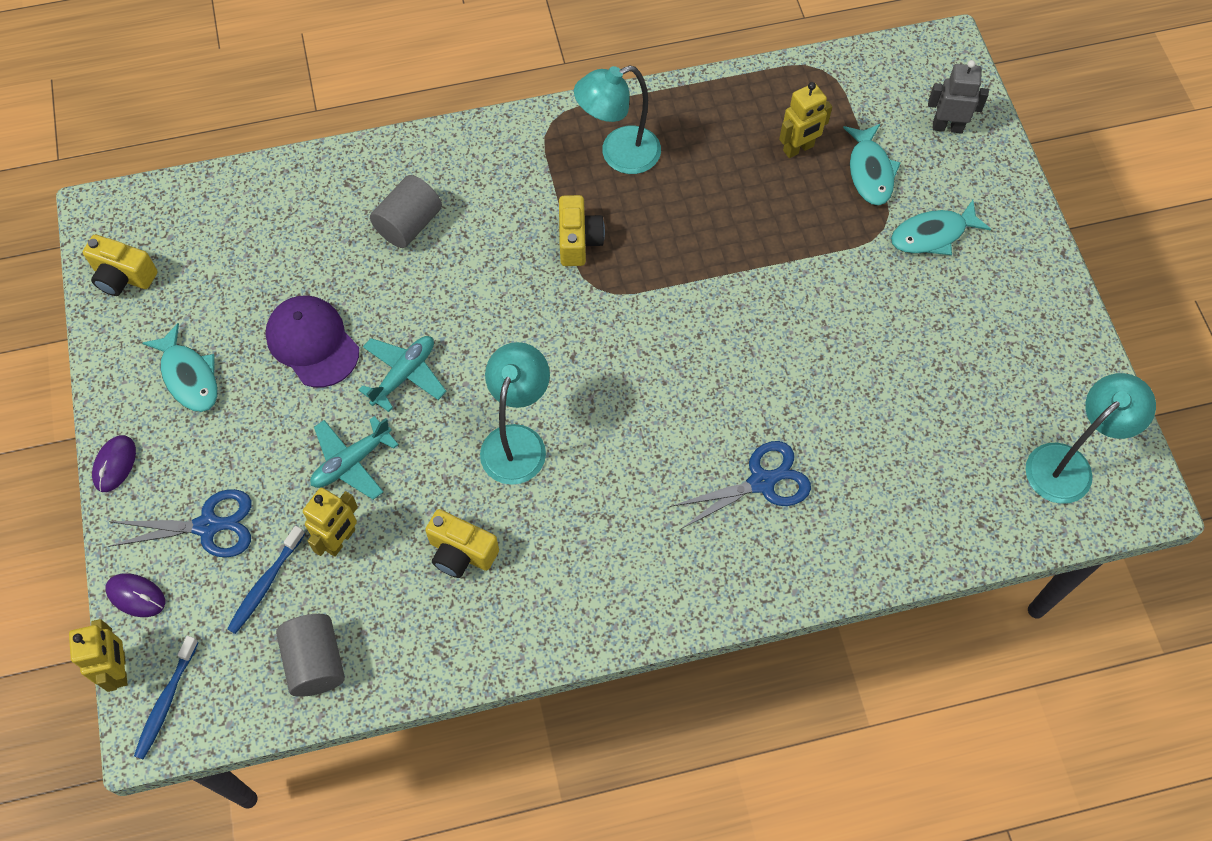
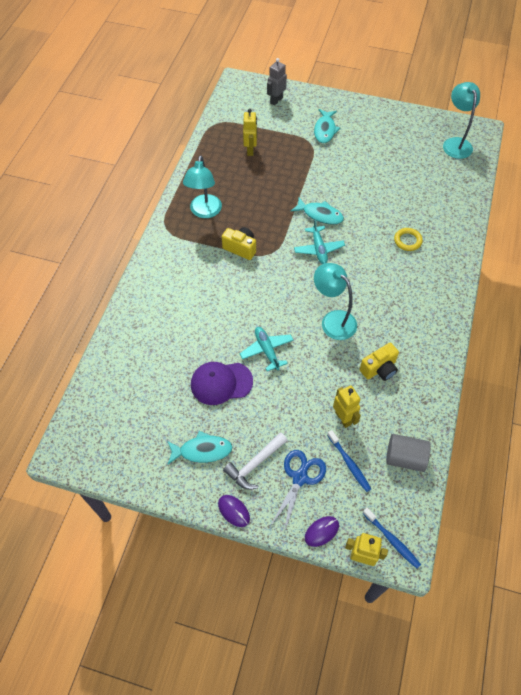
camera: 60 degrees left, 5 degrees down
(123, 277) = (114, 459): yellow camera -> none
(200, 455) = (255, 464): none -> white hammer
(351, 462) = (302, 394): turquoise plane -> turquoise plane (318, 249)
(409, 224) = (181, 311): grey cylinder -> none
(761, 482) = (407, 241): blue scissors -> yellow ring
(870, 172) = (280, 134): turquoise fish -> turquoise fish (320, 215)

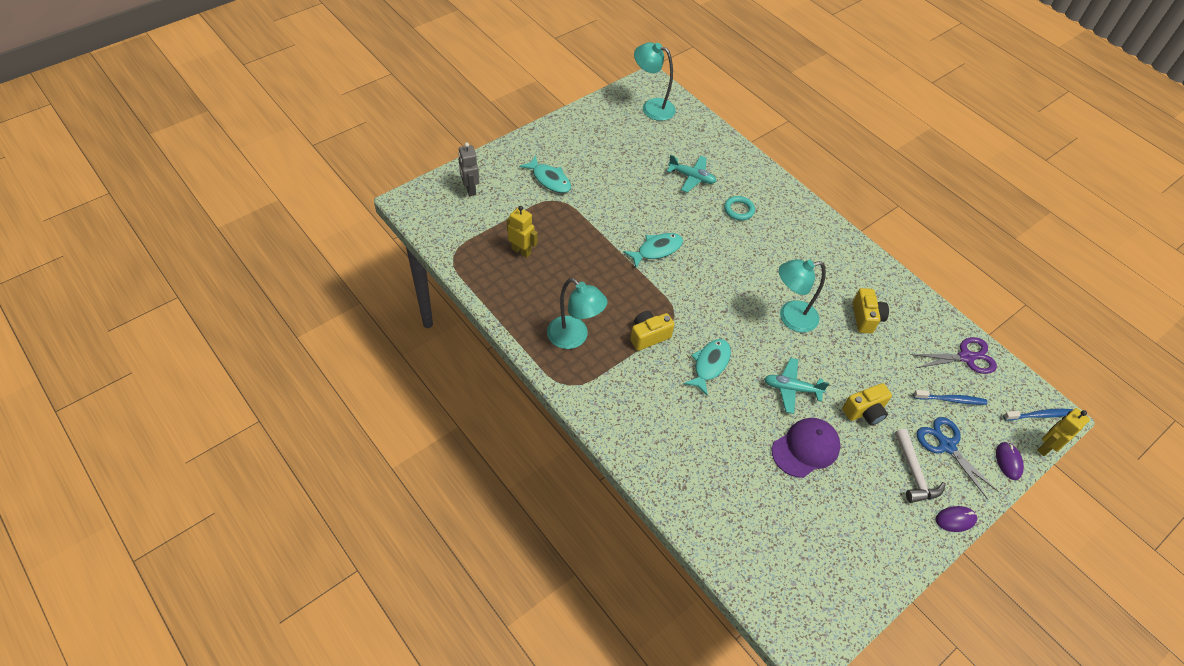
camera: 60 degrees left, 5 degrees down
(202, 450) = (875, 509): turquoise fish -> turquoise fish (709, 365)
(221, 383) = (806, 448): purple cap -> purple cap turned 150 degrees counterclockwise
(285, 407) = (864, 412): none -> yellow camera
(318, 249) = (698, 277): turquoise plane -> turquoise plane (692, 177)
(343, 418) = (902, 375): yellow robot -> none
(405, 458) = (966, 357): grey cylinder -> purple scissors
(407, 241) = (738, 210): yellow ring -> turquoise ring

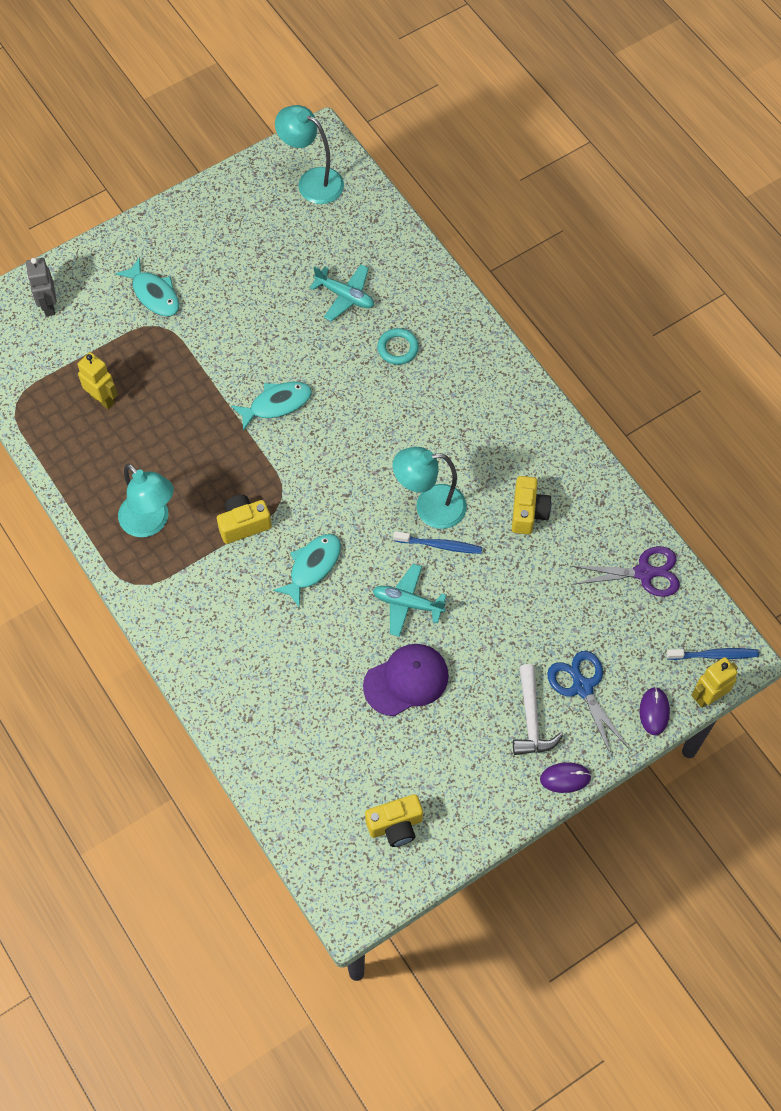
camera: 10 degrees right, 10 degrees up
(864, 412) = (492, 638): yellow camera -> yellow camera (395, 825)
(951, 400) = (606, 628): blue toothbrush -> blue toothbrush (440, 545)

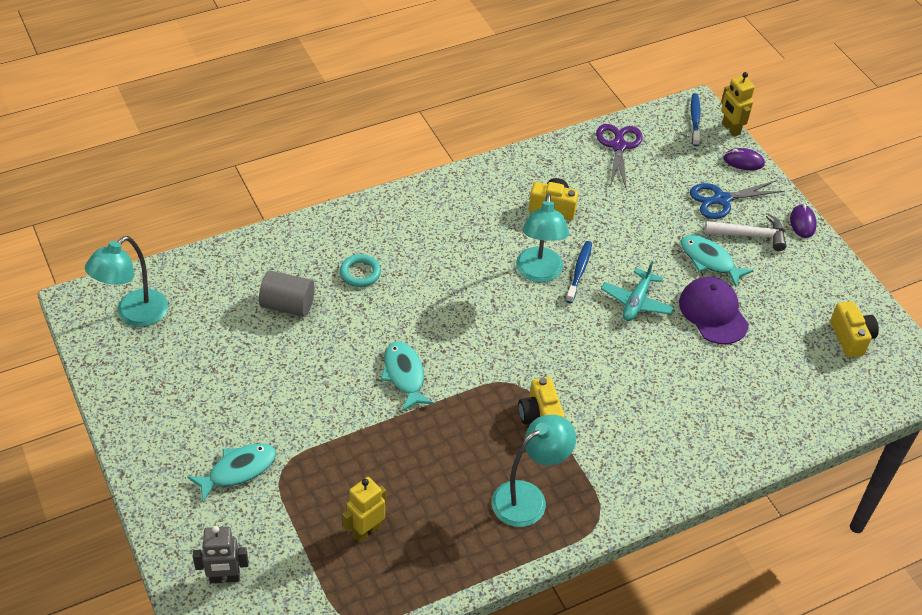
camera: 85 degrees left, 15 degrees down
(312, 566) = (592, 367): turquoise fish -> turquoise fish (709, 260)
(345, 296) = (288, 305): turquoise plane -> grey cylinder

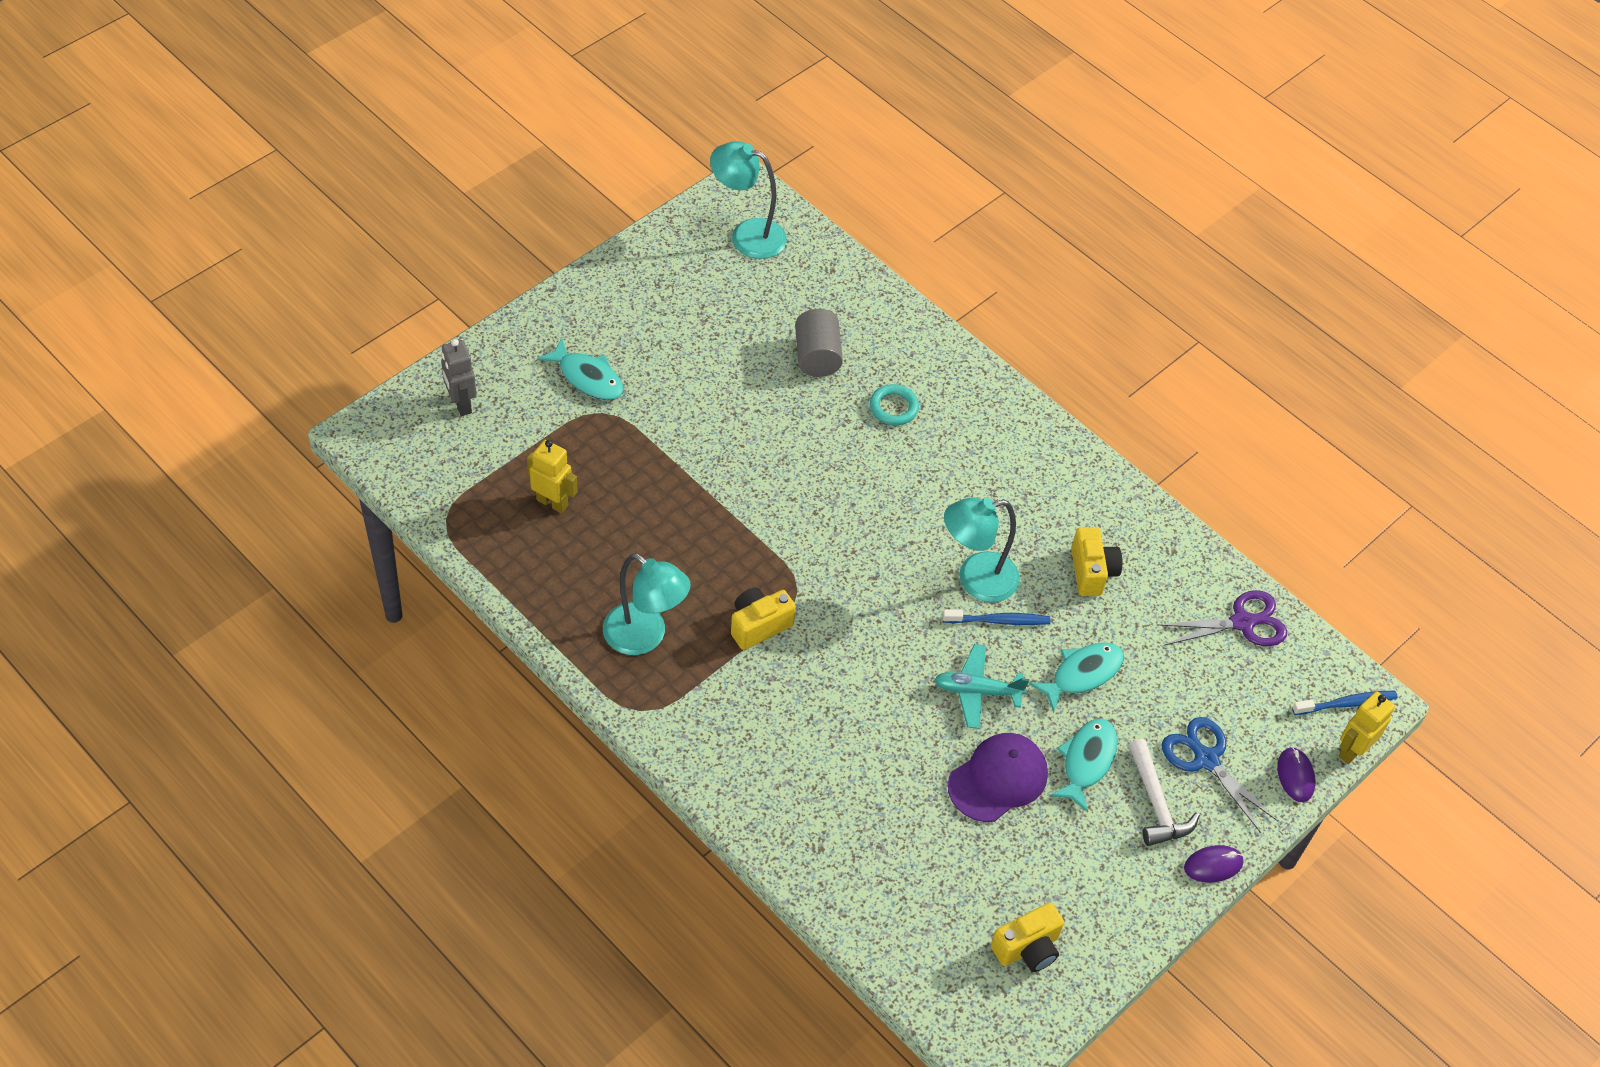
camera: 70 degrees right, 5 degrees up
(404, 375) = (765, 485): turquoise fish -> turquoise fish (1082, 674)

